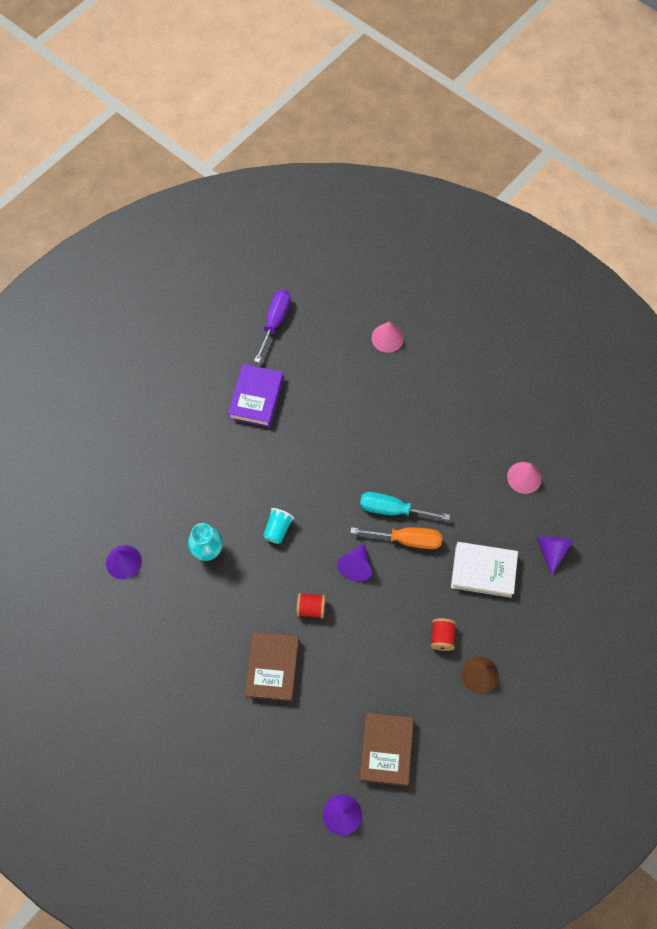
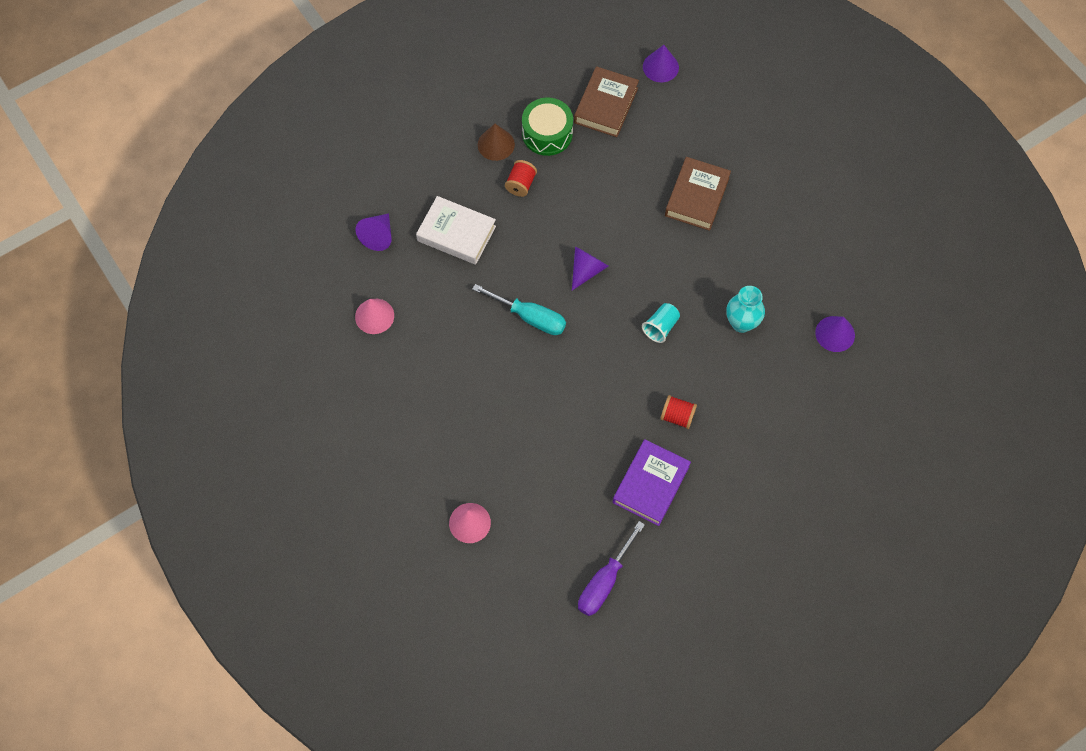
camera: 165 degrees left, 0 degrees up
(311, 608) = (645, 241): red spool -> red spool (677, 416)
(407, 540) = (524, 283): orange screwdriver -> none
(434, 700) = (547, 133): none -> green drum

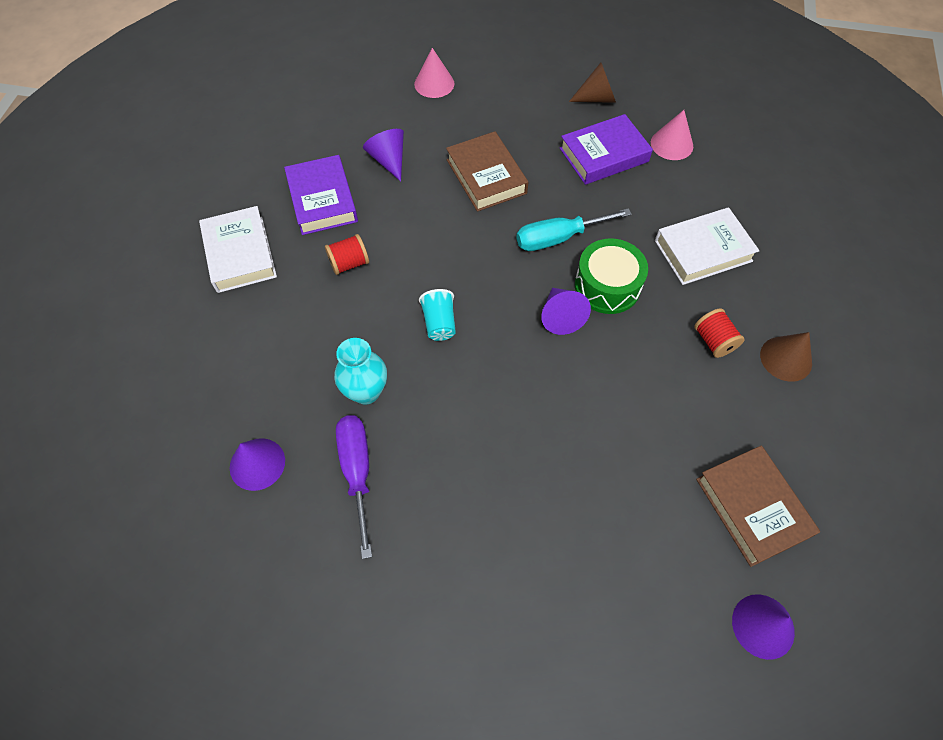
camera: 135 degrees right, 5 degrees down
(372, 398) = (597, 98): none -> brown cone
(378, 236) = (754, 197): purple cone -> purple cone (388, 160)
(428, 348) = (604, 155): none -> purple book
(547, 133) = (760, 415): green drum -> green drum (607, 286)
(604, 581) = (297, 119): purple screwdriver -> purple screwdriver (357, 471)
(696, 197) = (542, 488): brown book -> brown book (486, 176)
(742, 487) = (240, 254): none -> white book

